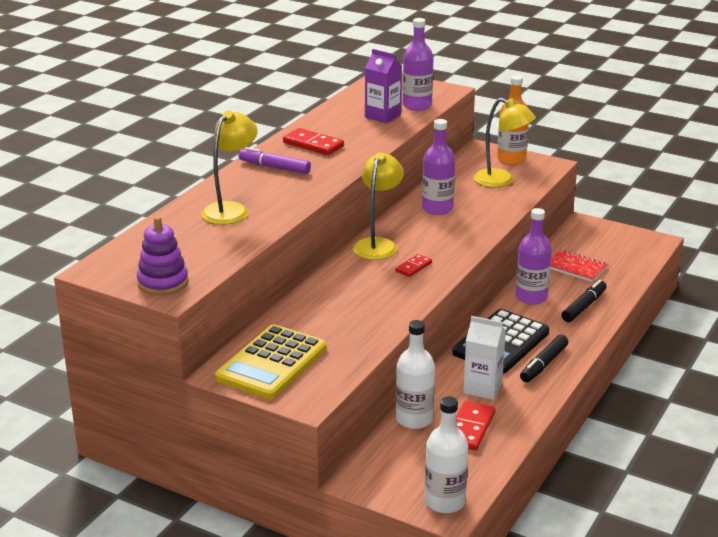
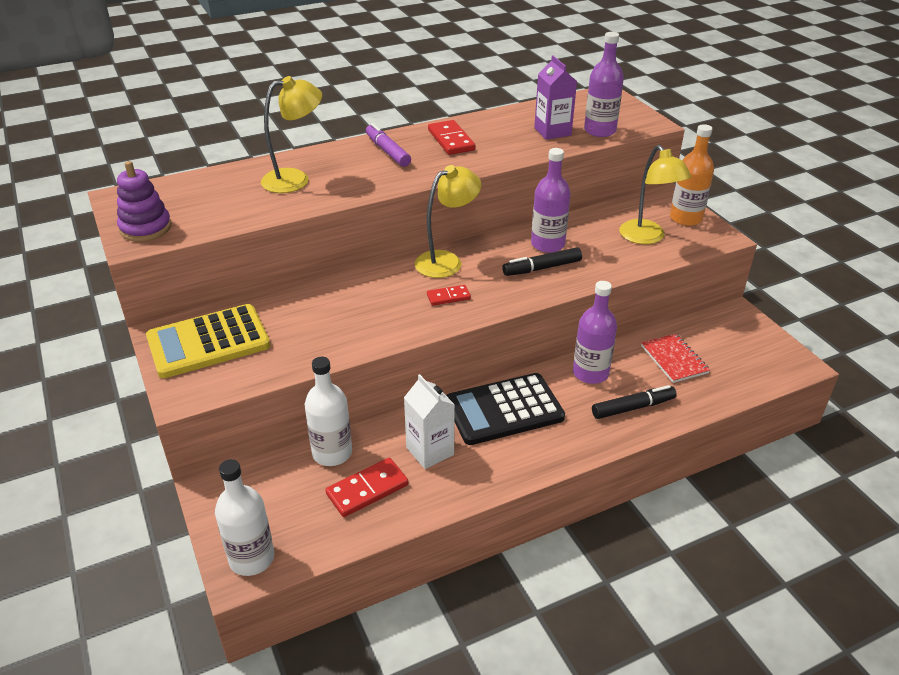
camera: 35 degrees right, 10 degrees up
(543, 364) = (517, 454): black marker -> black marker (542, 268)

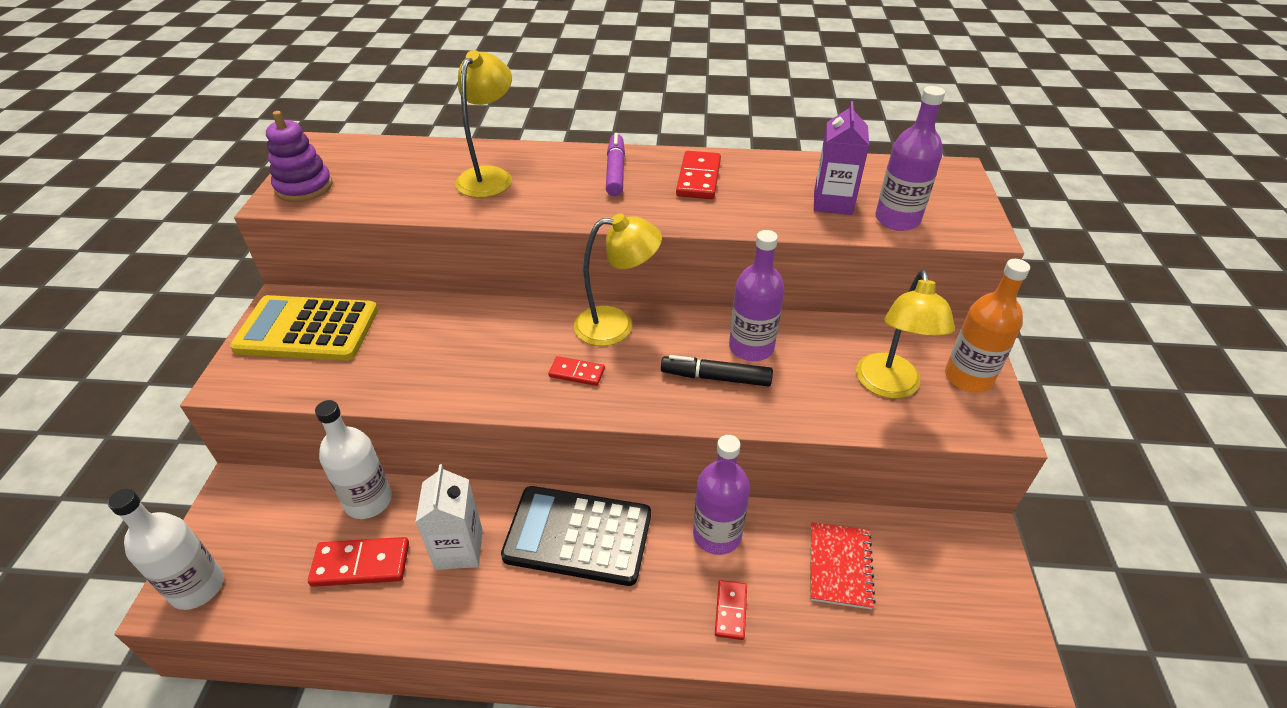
camera: 30 degrees right, 5 degrees up
(295, 179) = (490, 176): yellow lamp -> yellow lamp turned 75 degrees counterclockwise
(633, 408) = (730, 611): black marker -> red domino

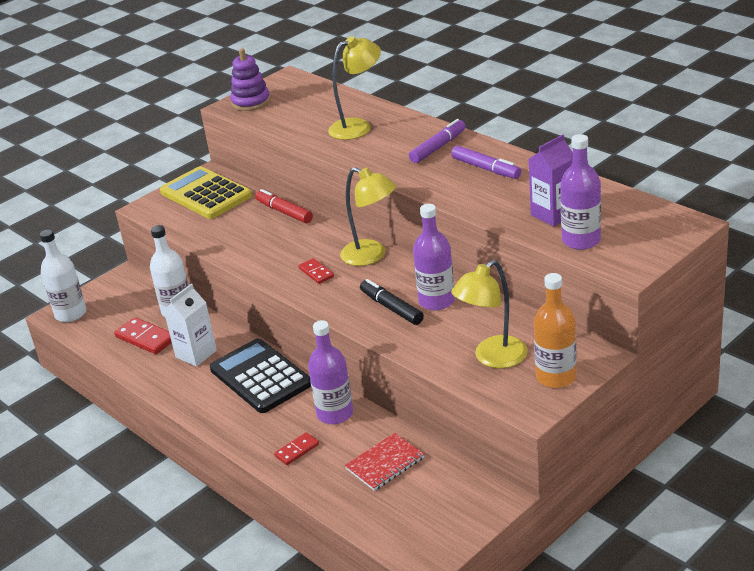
camera: 45 degrees right, 10 degrees down
(445, 313) = (284, 212): none -> red marker
(698, 178) = (486, 169): red domino -> purple marker

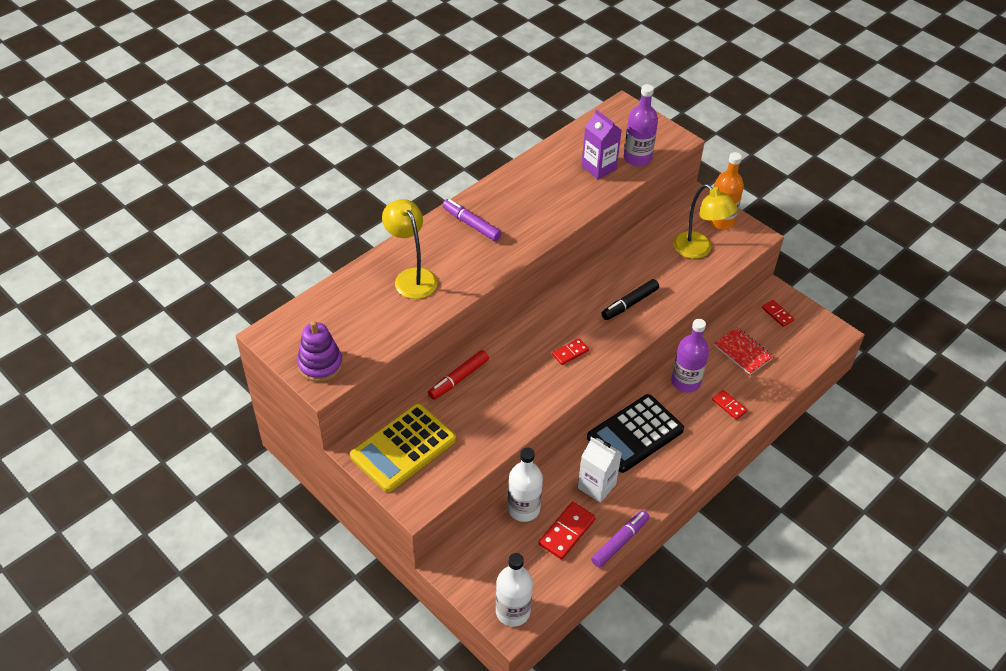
camera: 95 degrees left, 15 degrees up
(371, 256) = (550, 315): yellow lamp -> none
(436, 301) = (623, 276): purple bottle -> none
(457, 499) = (777, 314): none -> red domino
(486, 169) = (518, 198): purple marker -> purple marker (620, 542)

